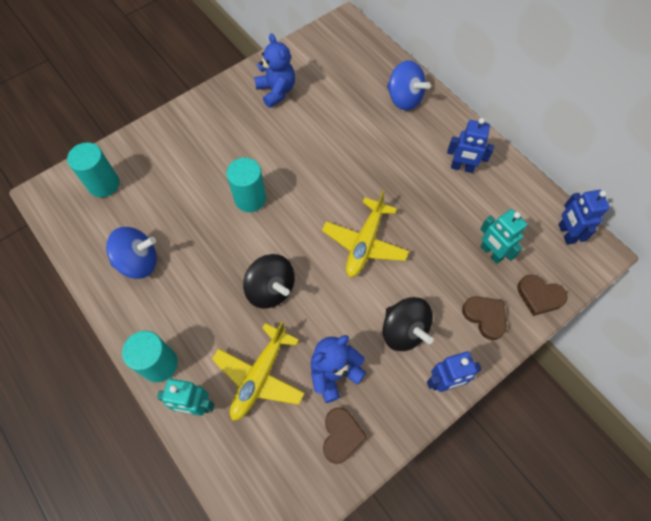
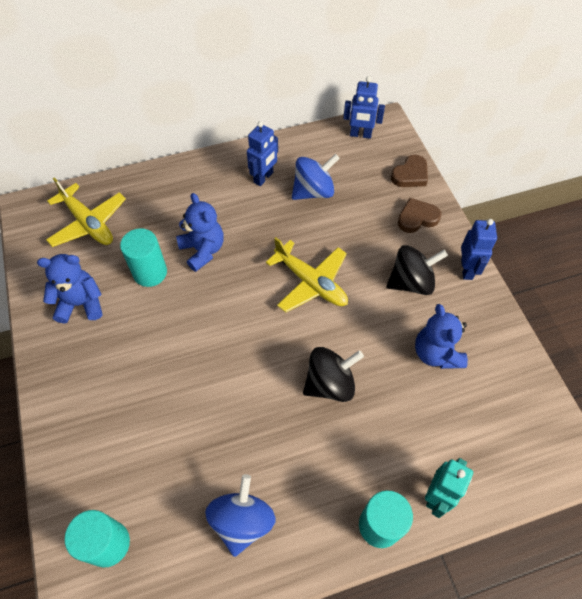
camera: 70 degrees left, 5 degrees down
(250, 199) = (212, 373): turquoise cylinder -> turquoise cylinder (150, 272)
(259, 376) = (421, 422): yellow plane -> yellow plane (88, 223)
(341, 436) = (497, 366): brown heart -> none
(360, 150) = (203, 250): none -> blue teddy bear
(404, 99) = (161, 192): blue spinning top -> blue spinning top (313, 191)
(491, 253) = (359, 191): turquoise robot -> none

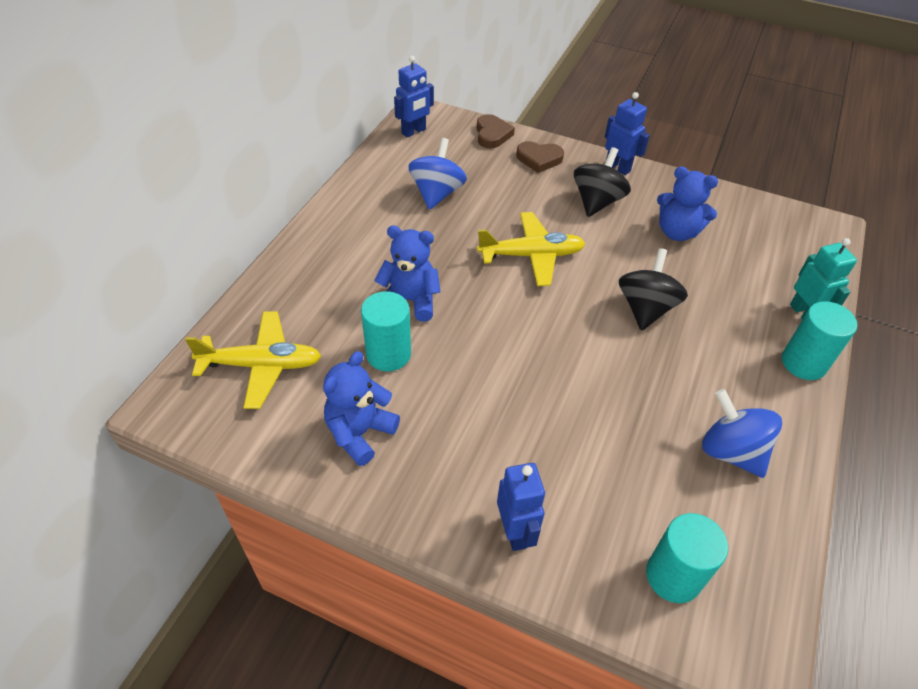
camera: 50 degrees left, 10 degrees down
(263, 178) = (380, 211): blue robot -> blue robot (515, 531)
(417, 218) = (539, 159): brown heart -> brown heart turned 105 degrees counterclockwise

